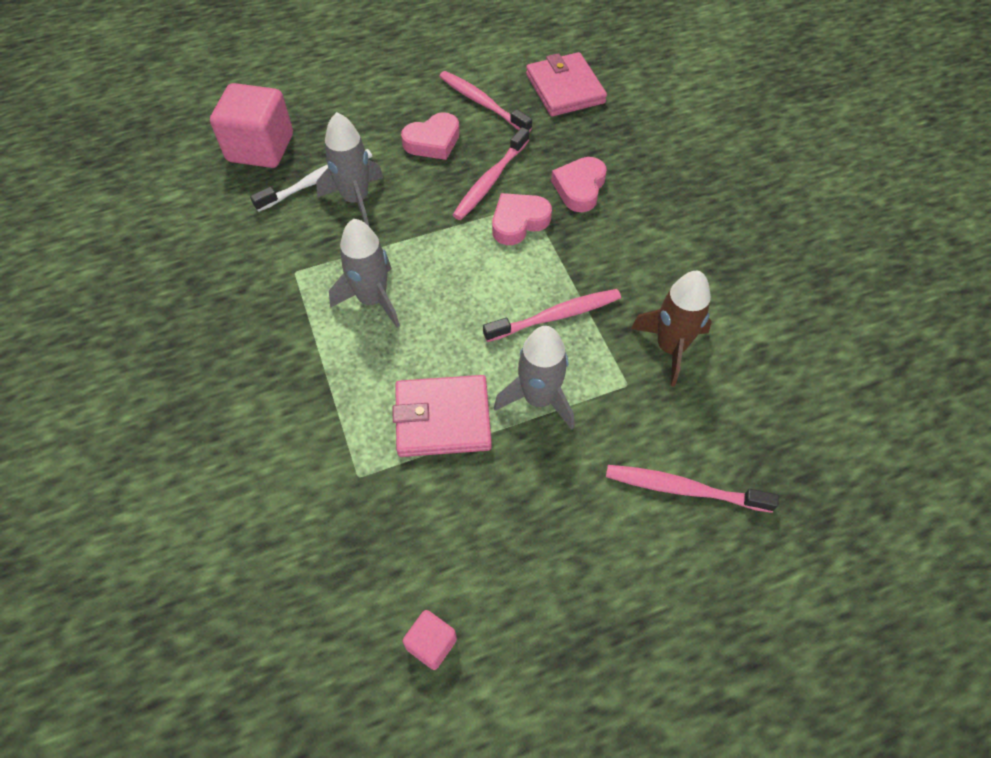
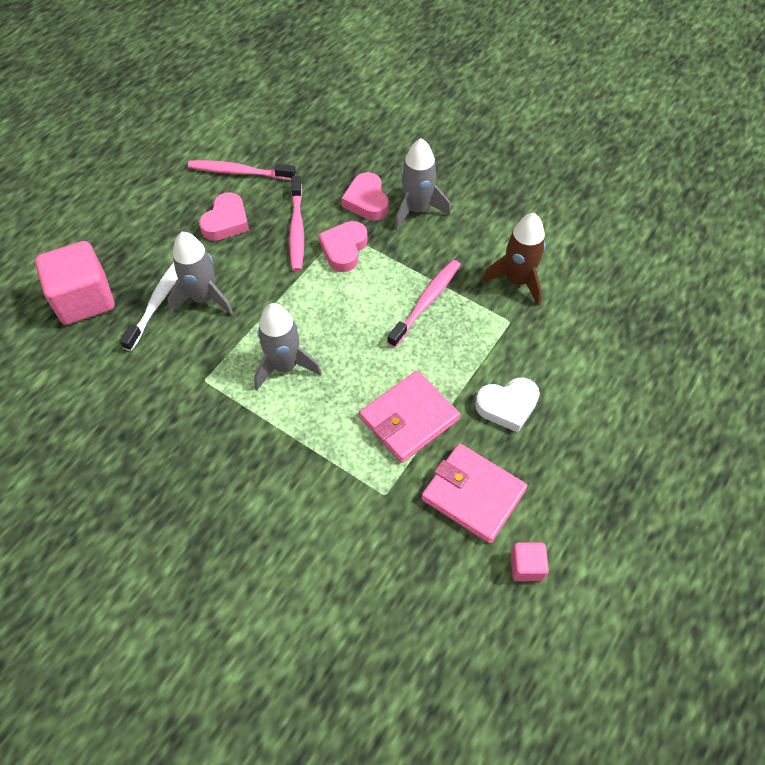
camera: 35 degrees left, 0 degrees up
(538, 399) = (461, 365): grey rocket -> grey rocket (417, 210)
(551, 468) = (507, 406): none -> white heart
(565, 88) = (294, 130): pink wallet -> pink wallet (473, 494)
(683, 489) = (597, 367): pink toothbrush -> none

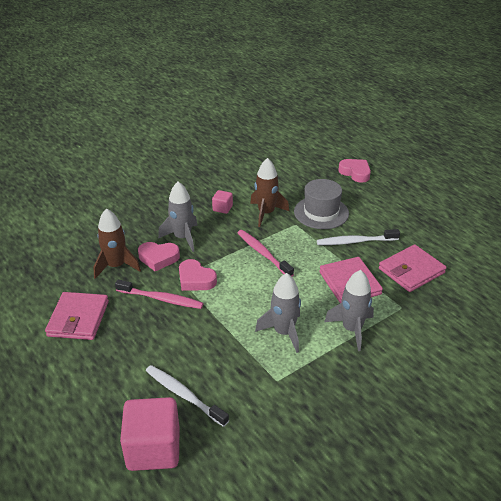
camera: 70 degrees left, 20 degrees down
(204, 298) = (197, 366): grey rocket -> grey rocket (352, 329)
(226, 221) = (126, 337): pink heart -> pink heart (355, 173)
(239, 172) = (78, 318): pink toothbrush -> pink wallet
(335, 169) = (116, 266): none -> brown rocket
(507, 406) = (355, 241): white heart -> white toothbrush
(526, 566) = (461, 263): pink cube -> pink cube (222, 208)
(556, 346) = (321, 212): none -> grey hat

